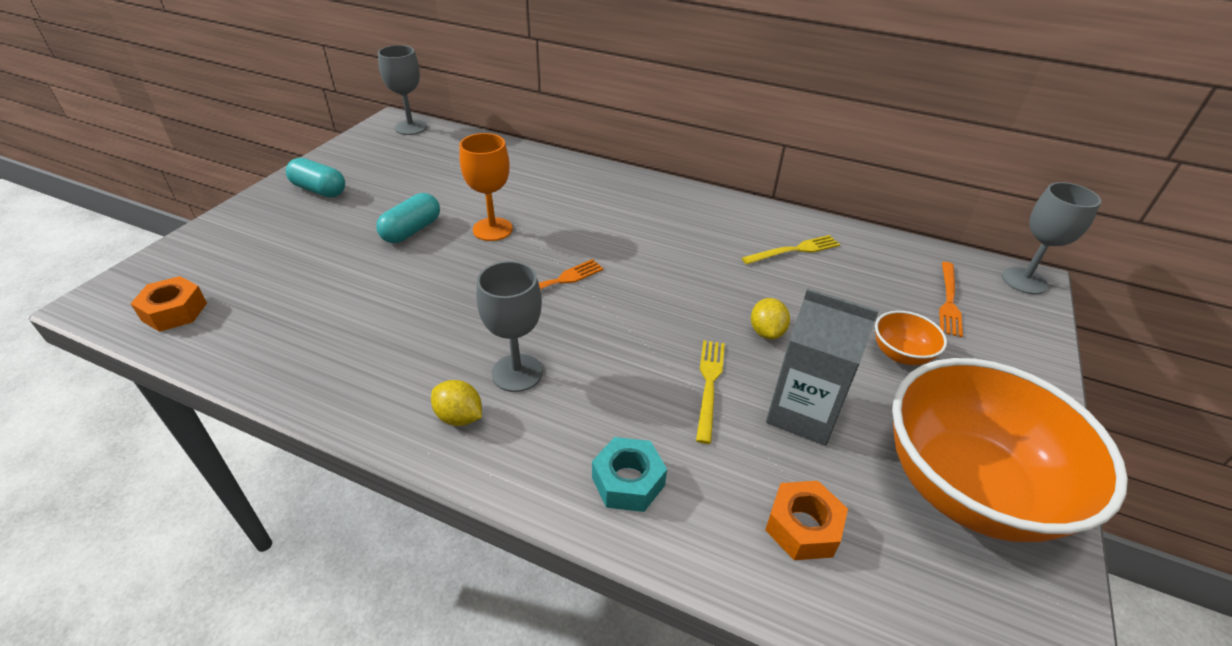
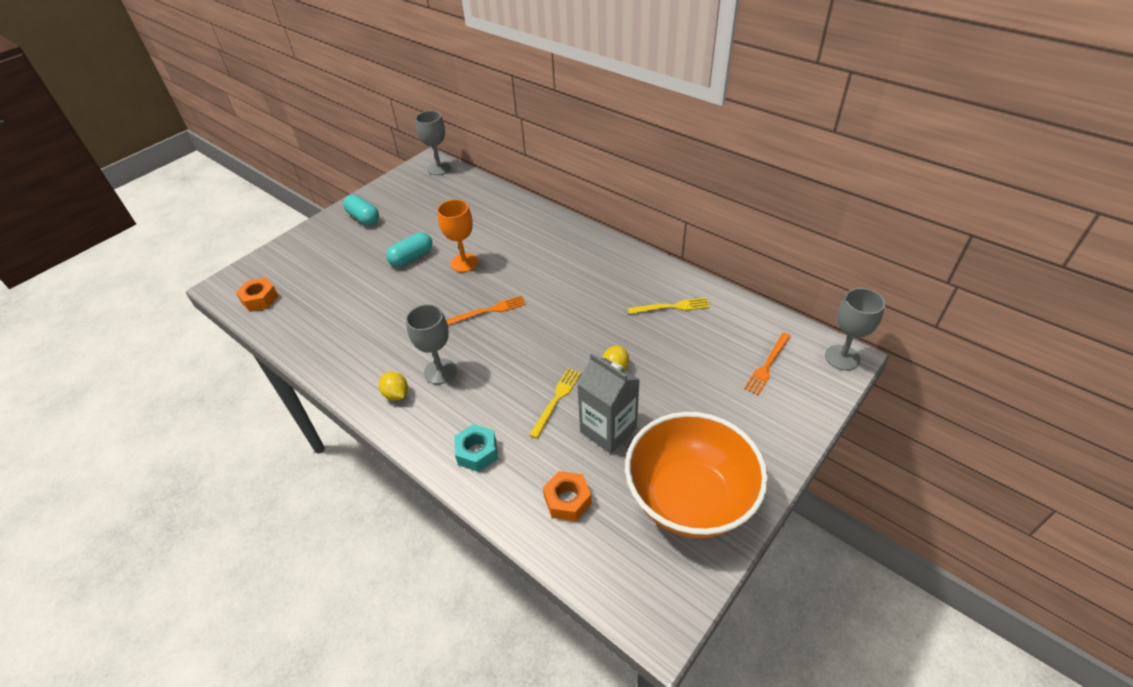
camera: 20 degrees right, 5 degrees up
(901, 354) = (702, 400): orange bowl -> none

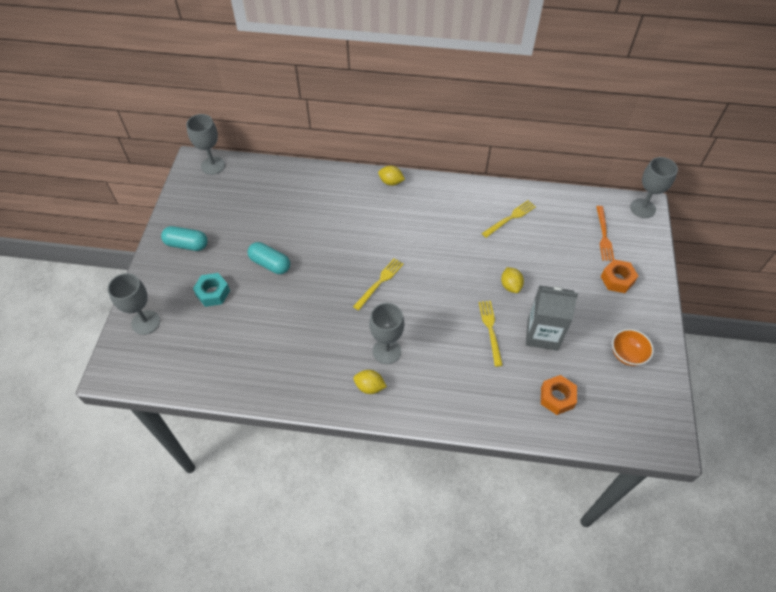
camera: 35 degrees left, 10 degrees up
(260, 299) = (165, 366): orange nut -> orange nut (617, 279)
(279, 261) = (145, 322): none -> grey goblet
(411, 257) = (270, 264): turquoise capsule -> turquoise capsule turned 75 degrees counterclockwise
(464, 263) = (321, 249): orange goblet -> none
(477, 452) = (469, 398): turquoise nut -> turquoise nut (213, 293)
(489, 310) = (379, 282): orange fork -> yellow fork
(578, 232) = (391, 182): none -> yellow lemon
(689, 499) = (627, 354): orange bowl -> orange bowl, size x0.41

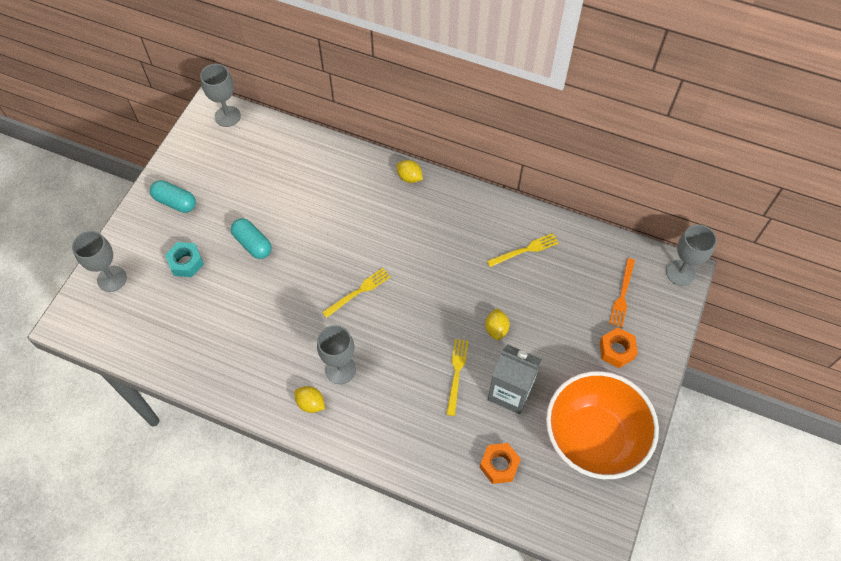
camera: 15 degrees right, 5 degrees up
(627, 354) = (593, 438): orange bowl -> orange bowl, size x2.41

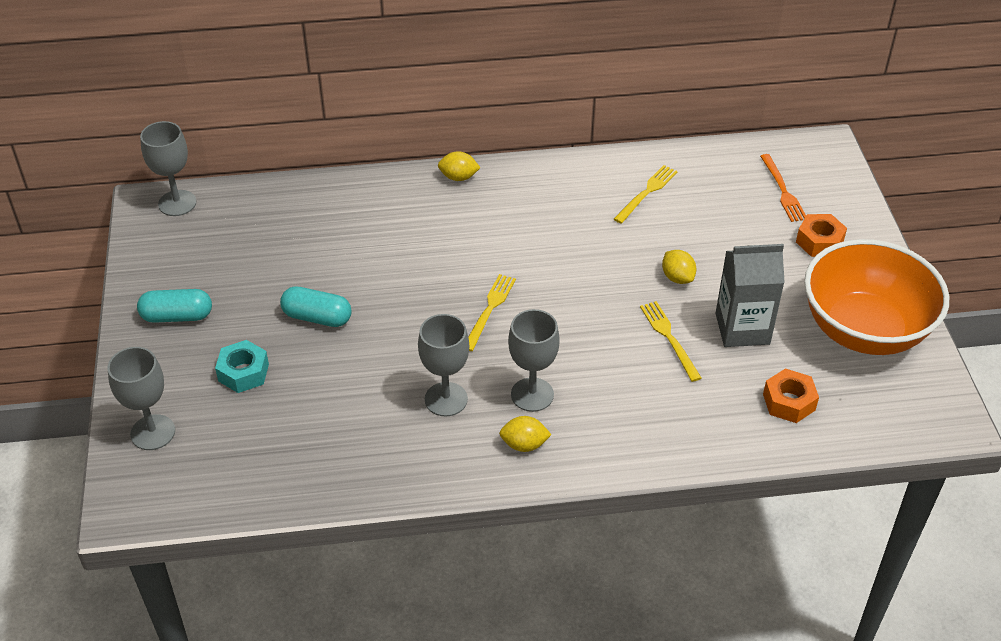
camera: 30 degrees left, 15 degrees down
(680, 273) = (823, 147): grey goblet -> grey goblet (446, 399)

